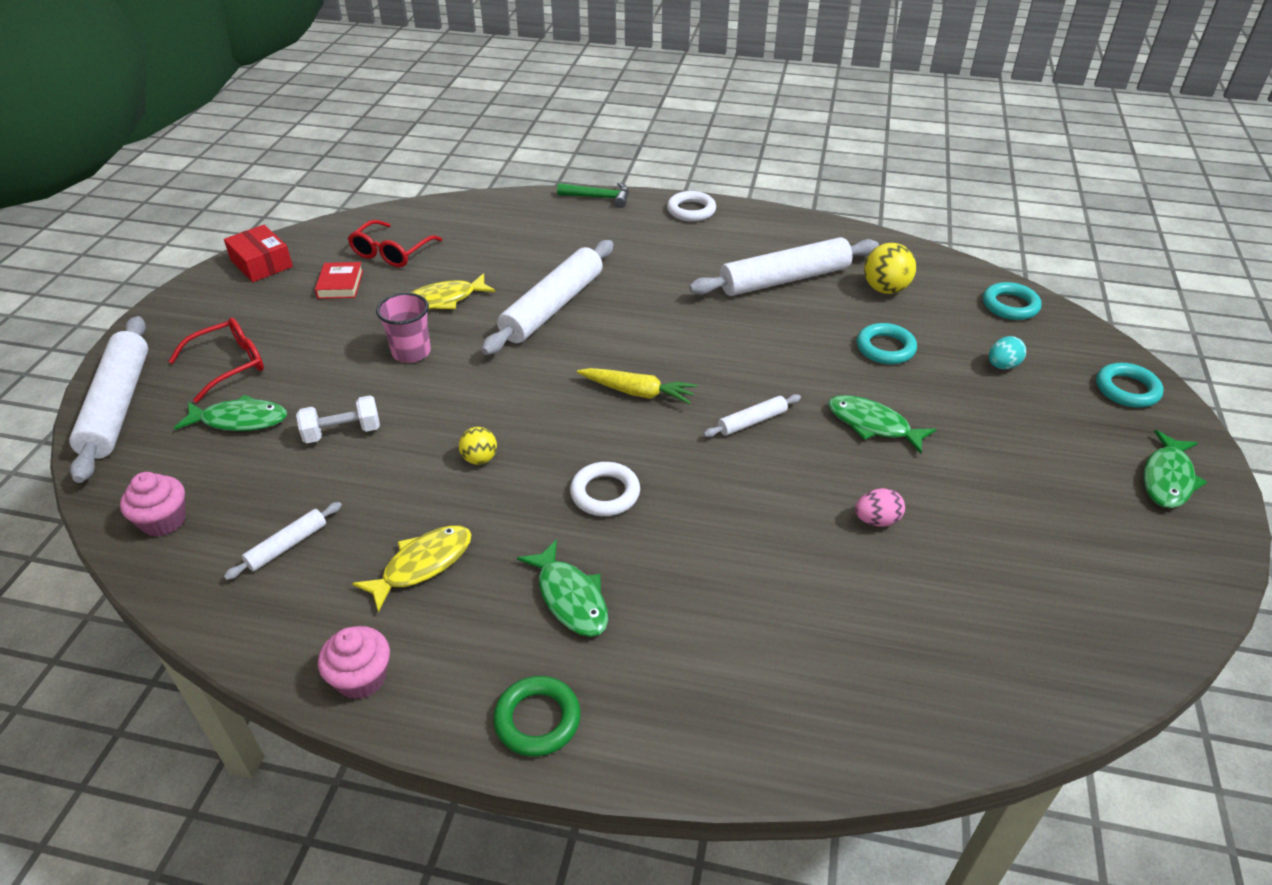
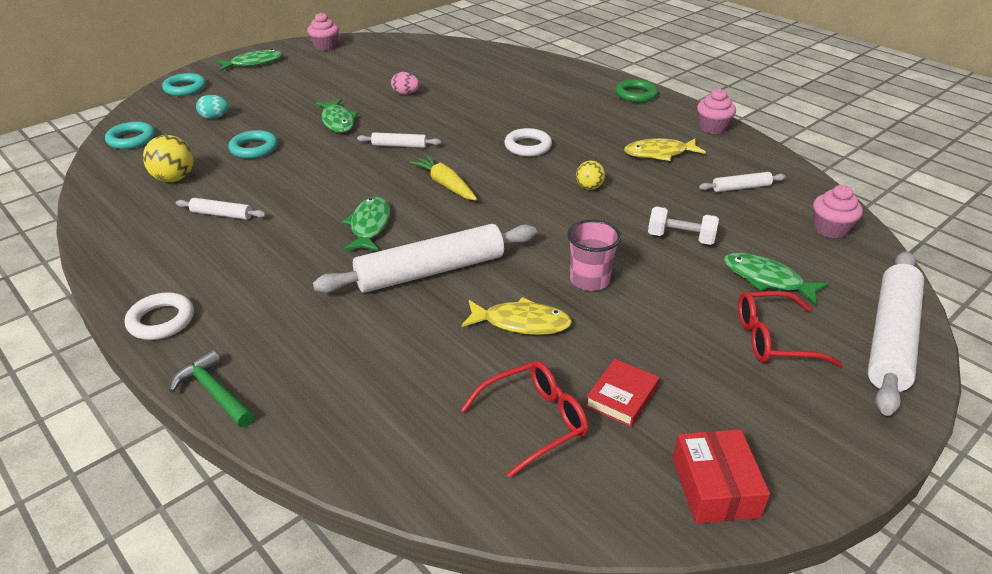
camera: 145 degrees left, 5 degrees down
(570, 598) = (588, 119): green fish -> green fish (369, 226)
(784, 280) = (222, 214): white rolling pin -> white rolling pin, size x0.46
(1172, 579) = (325, 46): none -> pink cupcake

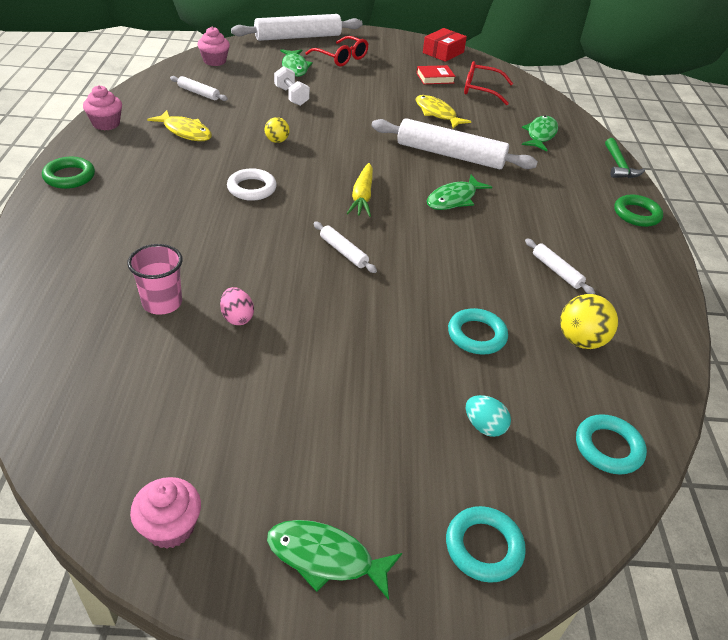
camera: 140 degrees left, 5 degrees up
(161, 320) = (636, 214): white ring -> green ring
(338, 121) = (357, 321): green fish -> green fish (540, 135)
(589, 280) = (374, 108): pink cup -> pink cup (162, 303)

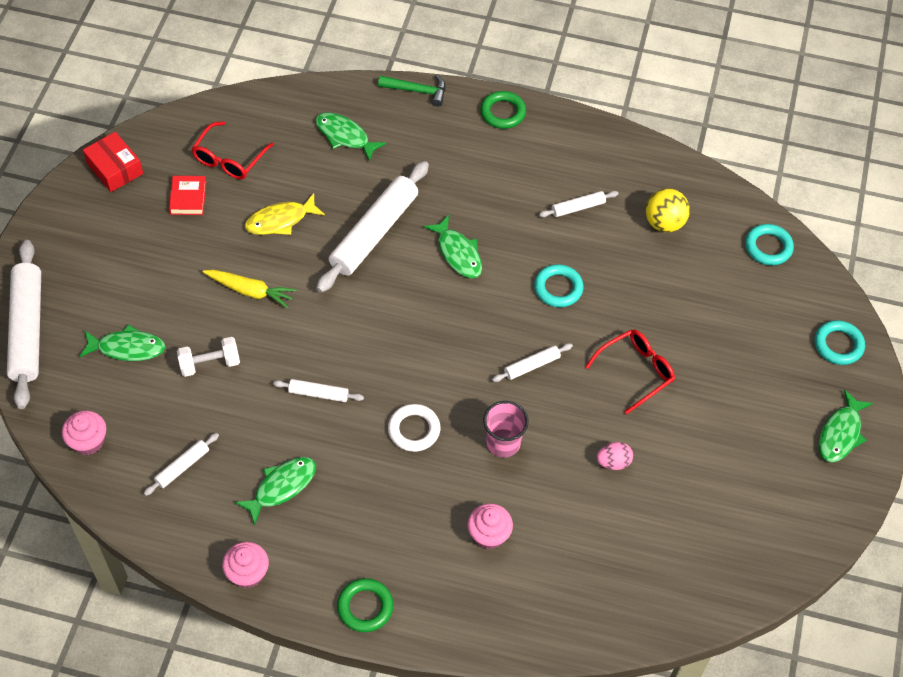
camera: 75 degrees left, 15 degrees up
(162, 303) = (588, 519): pink cup -> pink cup (503, 443)
(170, 527) = (813, 520): pink cupcake -> pink cupcake (489, 534)
(185, 132) = (281, 487): yellow fish -> green fish
(277, 141) = (318, 394): yellow ball -> white rolling pin
(341, 58) = (108, 289): red glasses -> red glasses (636, 372)
(362, 196) = (442, 332): yellow carrot -> yellow carrot (250, 291)
(476, 335) = (651, 292): turquoise ring -> turquoise ring (558, 288)
(484, 426) = (744, 315): turquoise egg -> none

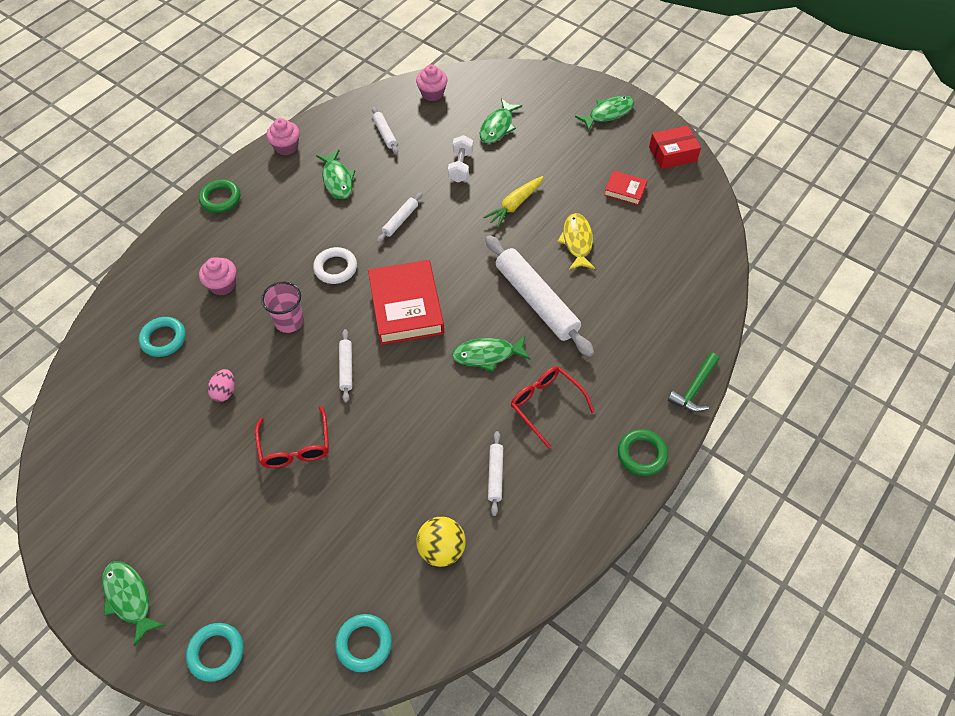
camera: 115 degrees right, 0 degrees up
(28, 329) = (539, 82): white rolling pin -> none
(229, 159) = (657, 225): red glasses -> red glasses (546, 405)
(345, 136) = (655, 313): green fish -> green fish (608, 113)
(433, 342) = (406, 306): none -> red book
(558, 288) = (412, 419): turquoise ring -> turquoise ring (163, 339)

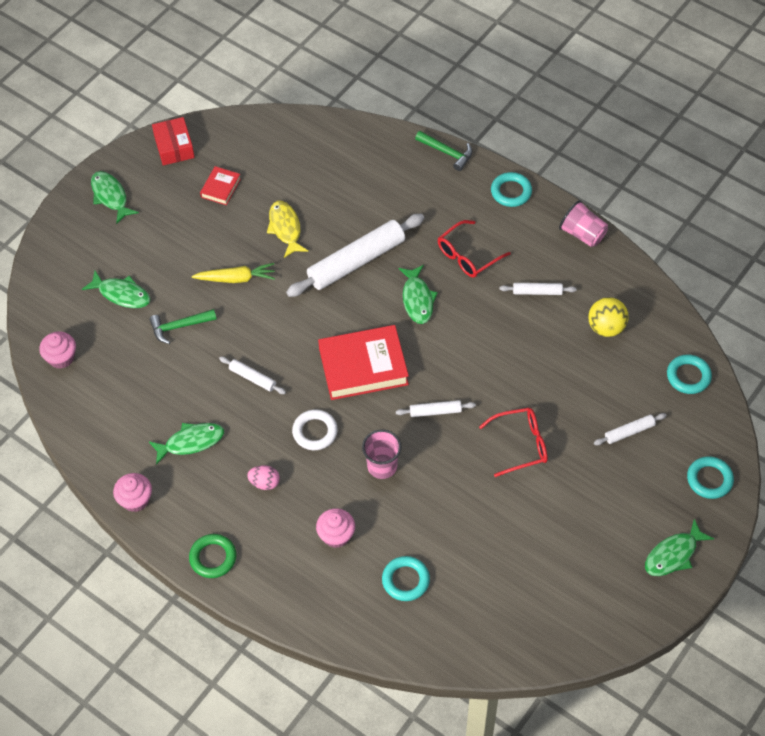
camera: 90 degrees left, 0 degrees up
(225, 391) = (465, 512): pink egg -> pink egg (264, 483)
(385, 134) = (123, 401): white rolling pin -> white rolling pin (629, 432)
(461, 166) = (179, 327): white dumbbell -> green hammer
(515, 205) = (236, 278): yellow carrot -> yellow carrot turned 45 degrees counterclockwise
(577, 241) = (285, 228): yellow fish -> yellow fish turned 75 degrees clockwise
(582, 532) = (582, 234): none -> pink cup
(642, 454) = (511, 192): green ring -> turquoise ring

